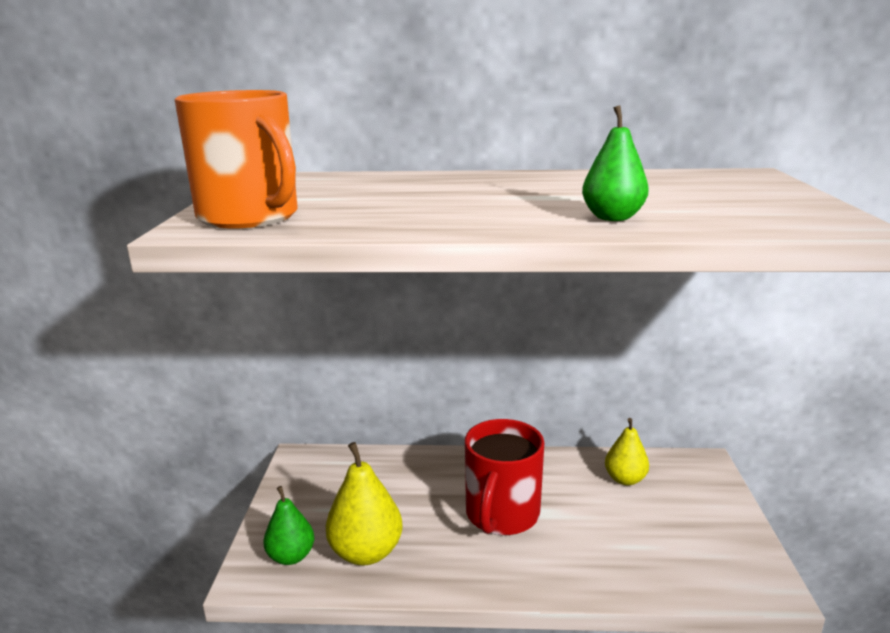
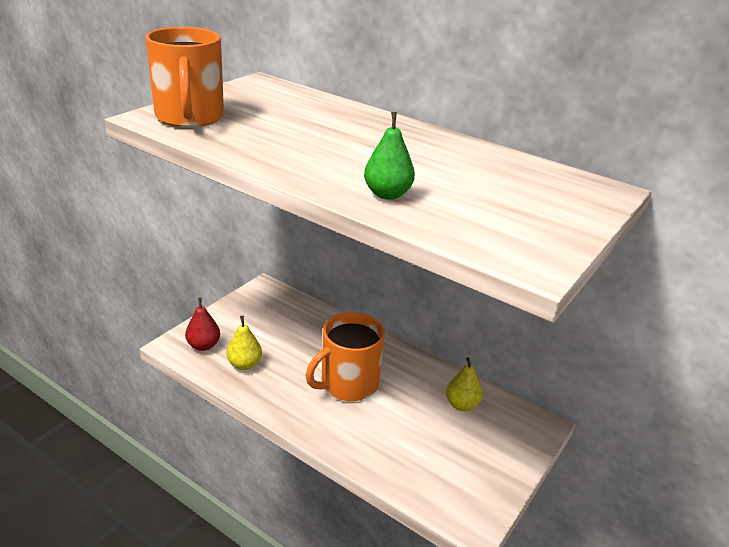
camera: 30 degrees right, 10 degrees up
(291, 556) = (203, 345): green pear -> red pear
(366, 552) = (244, 364): yellow pear -> yellow pear, size x0.65
(501, 514) = (348, 384): red mug -> orange mug

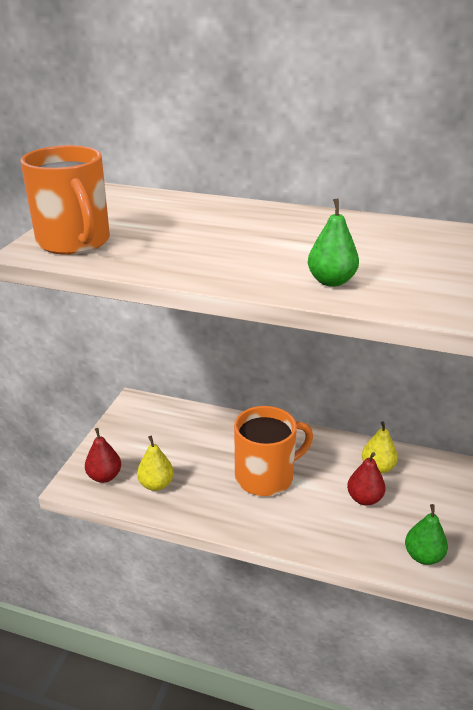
camera: 15 degrees left, 0 degrees up
(348, 384) = (266, 476): orange mug -> orange mug turned 150 degrees counterclockwise
(432, 429) = (364, 498): none -> red pear
(460, 499) = (423, 556): none -> green pear

